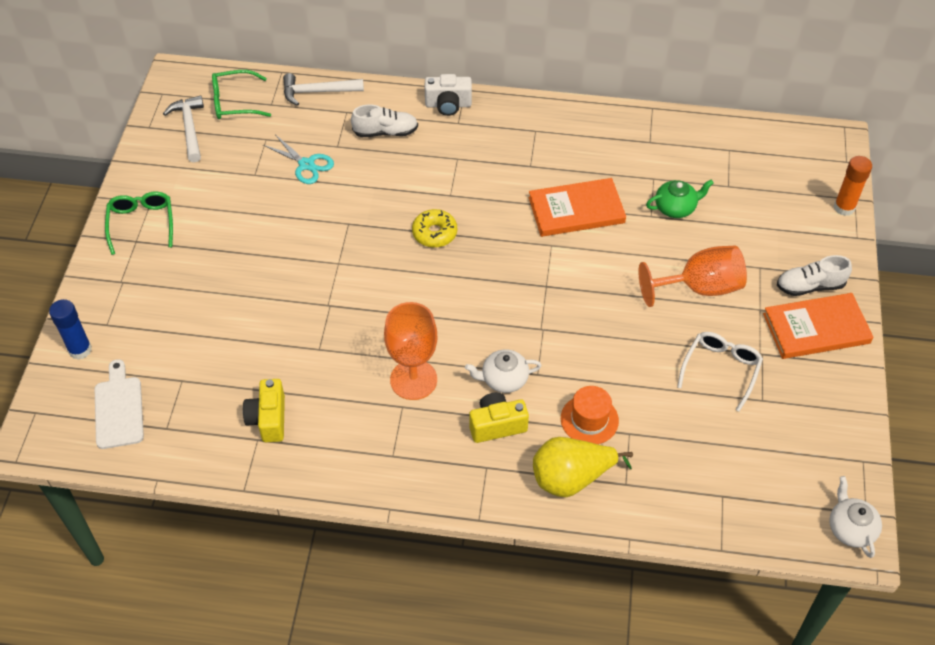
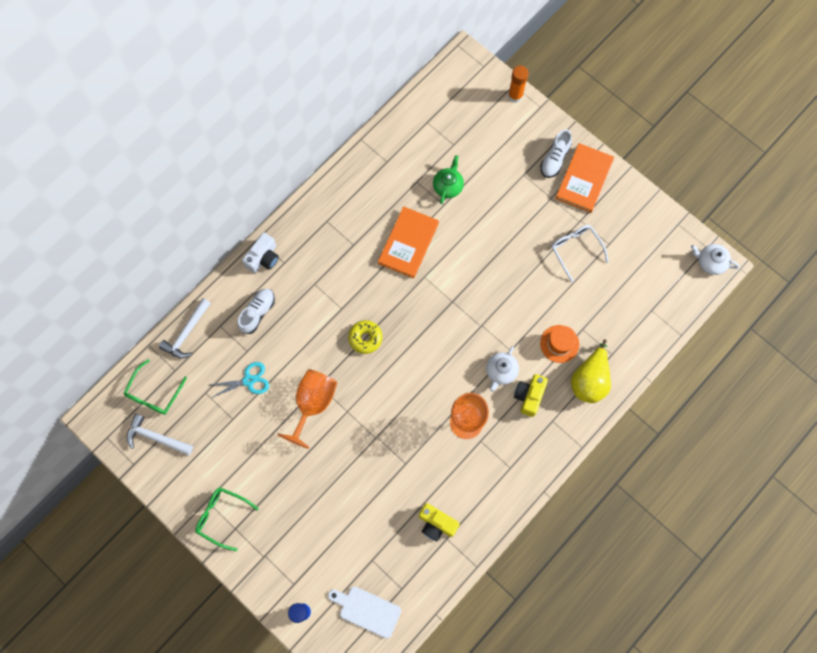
camera: 55 degrees left, 20 degrees up
(699, 288) = (514, 218): orange goblet -> orange goblet (313, 404)

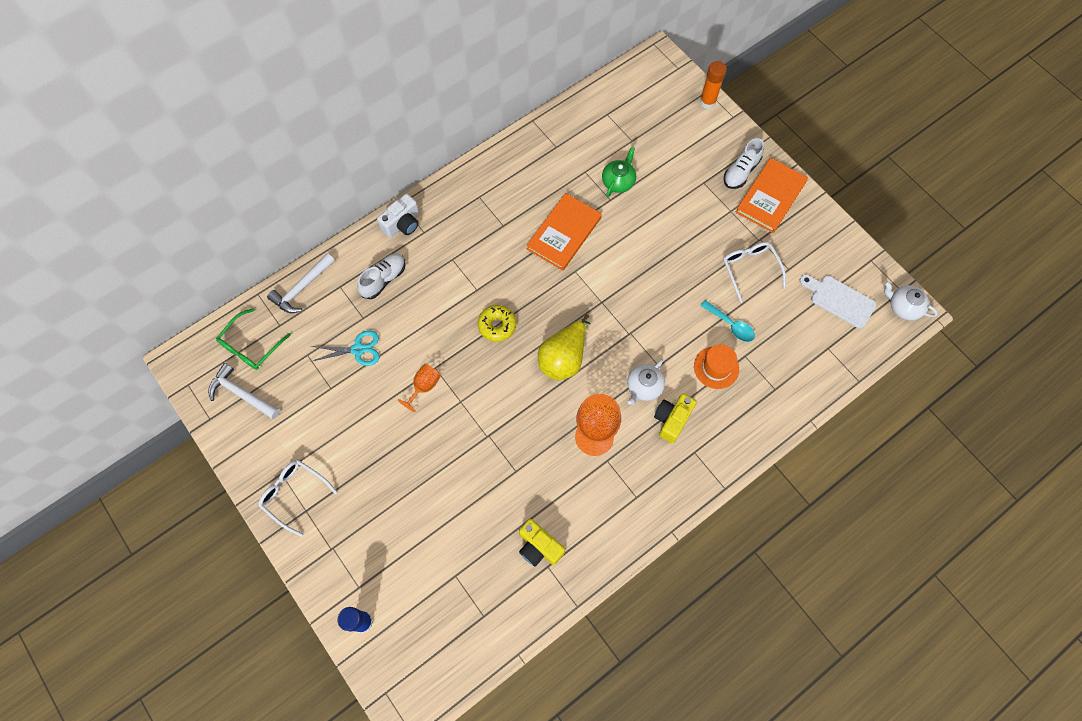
camera: 10 degrees right, 5 degrees down
(222, 516) = (294, 494): green glasses -> white glasses
(313, 404) = (424, 387): orange goblet -> orange goblet, size x0.55
(367, 610) = (438, 634): white cutting board -> white cutting board (839, 300)
(566, 303) = (730, 325): none -> turquoise spoon
(589, 380) = (745, 413): yellow pear -> yellow pear (563, 358)

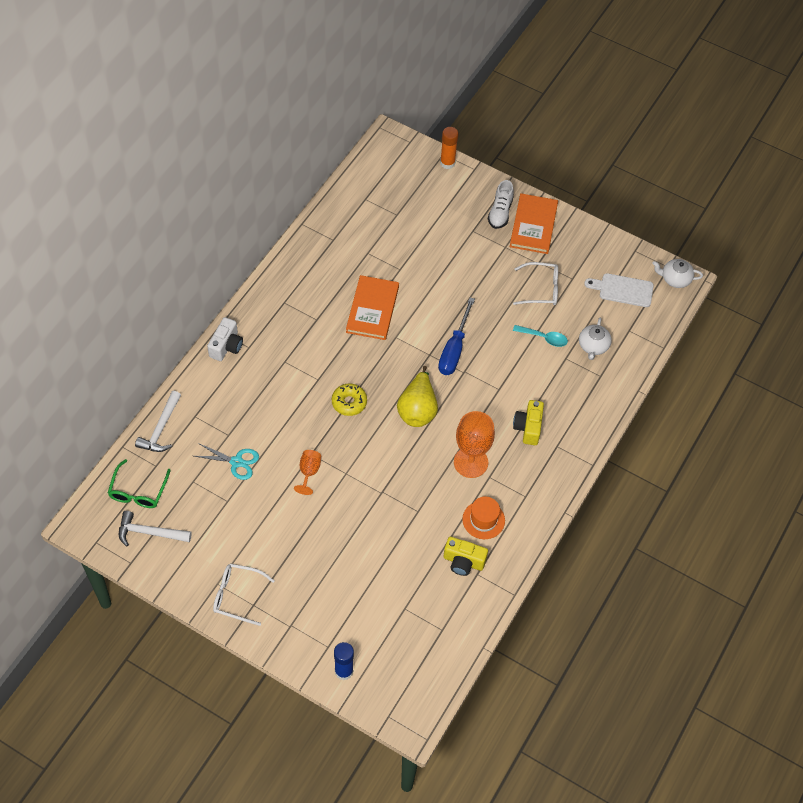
camera: 25 degrees left, 10 degrees down
(358, 349) = (236, 462): turquoise scissors -> turquoise scissors turned 45 degrees clockwise
(384, 279) = (232, 397): white shoe -> none
(618, 181) = (400, 252): green teapot -> none
(629, 305) = (454, 349): none -> blue screwdriver
(644, 387) = (494, 410): white teapot -> white teapot (593, 346)
(716, 367) = (546, 375): orange hat -> orange hat (483, 520)
(750, 269) = (541, 289): white glasses -> white glasses turned 135 degrees clockwise

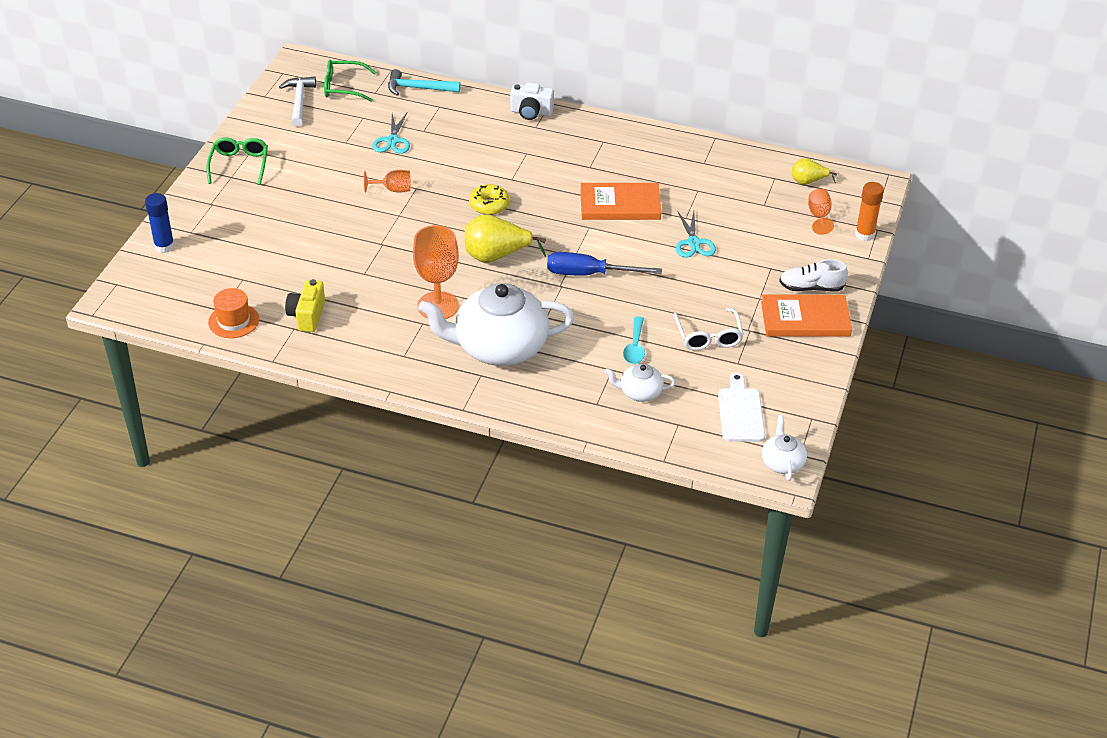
camera: 80 degrees right, 15 degrees down
(161, 429) = (418, 88): white hammer -> turquoise hammer
(237, 596) = (239, 165): white glasses -> green glasses
(376, 179) = (808, 182): none -> yellow pear
(419, 184) = (819, 216): none -> orange goblet
(432, 271) = (693, 243): none -> turquoise scissors
(483, 520) = (364, 325): orange hat -> orange hat (233, 321)
(528, 427) = (499, 347): yellow camera -> white teapot

